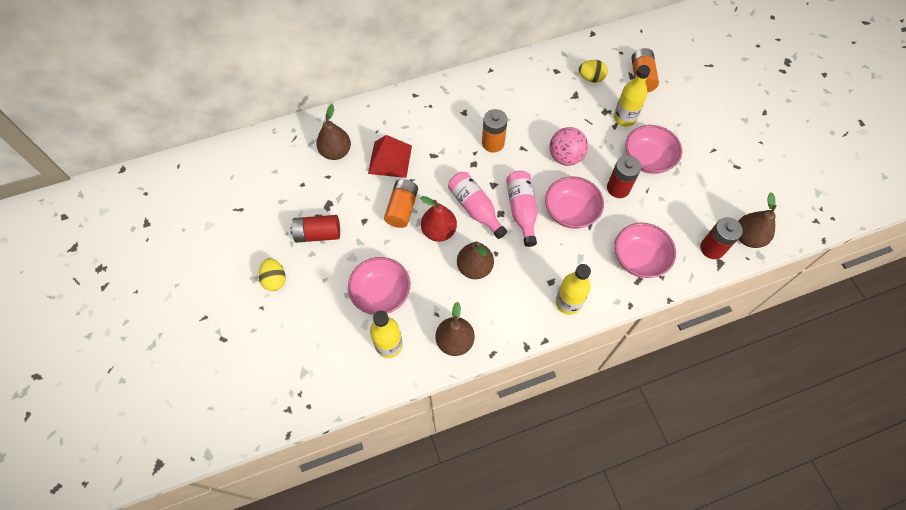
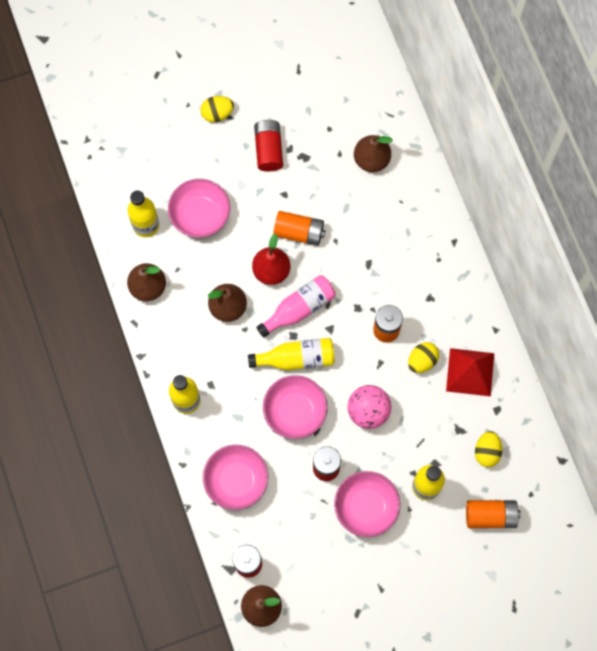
camera: 90 degrees right, 10 degrees up
(390, 159) = (362, 217): red pyramid -> red pyramid (470, 372)
(519, 118) = (422, 361): none -> yellow egg
(522, 210) = (296, 358): pink bottle -> yellow bottle

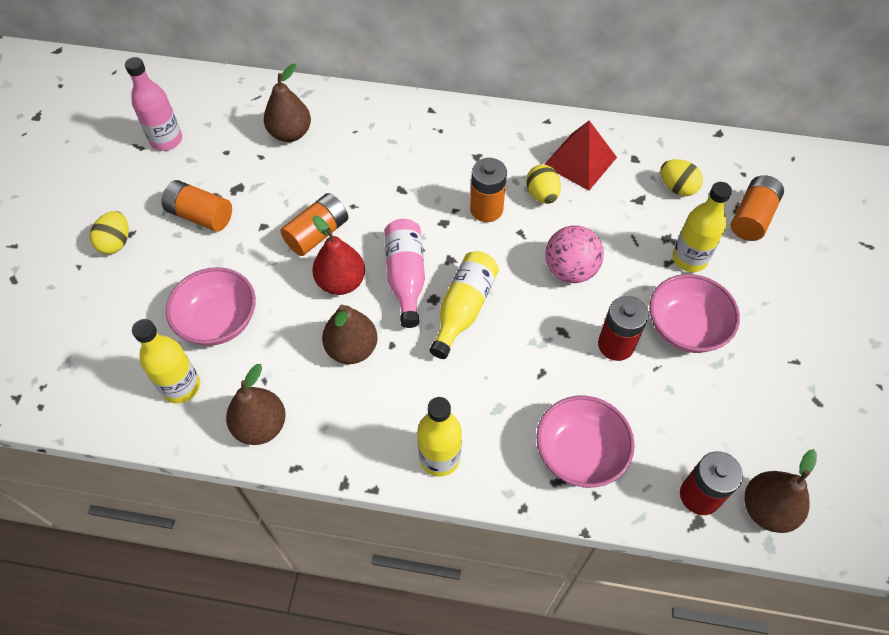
camera: 60 degrees left, 15 degrees down
(268, 150) = (200, 215): red battery -> orange battery
(295, 411) = (527, 343): pink bowl -> none
(315, 83) = (166, 140): none -> pink bottle

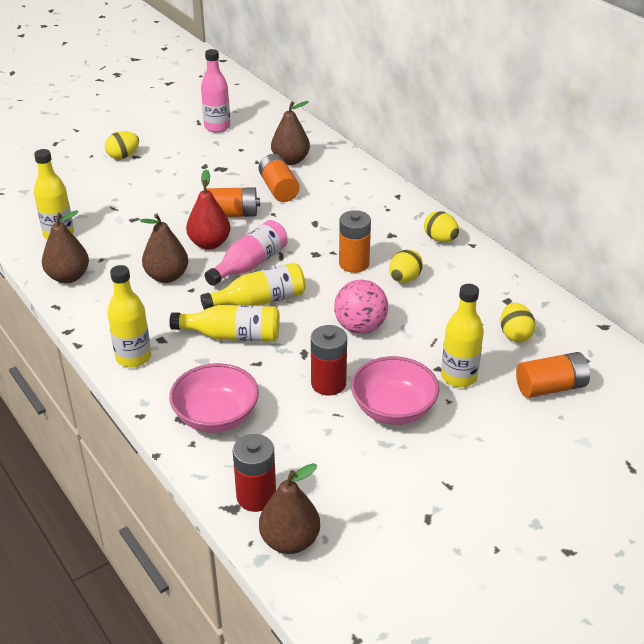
camera: 45 degrees right, 20 degrees down
(200, 215) = (183, 169): orange battery -> orange battery (279, 189)
(218, 321) = (119, 219): pink bowl -> none
(488, 363) = (232, 336): none -> yellow bottle
(518, 133) = (440, 239): none -> yellow egg
(580, 161) = (462, 278): red pyramid -> none

